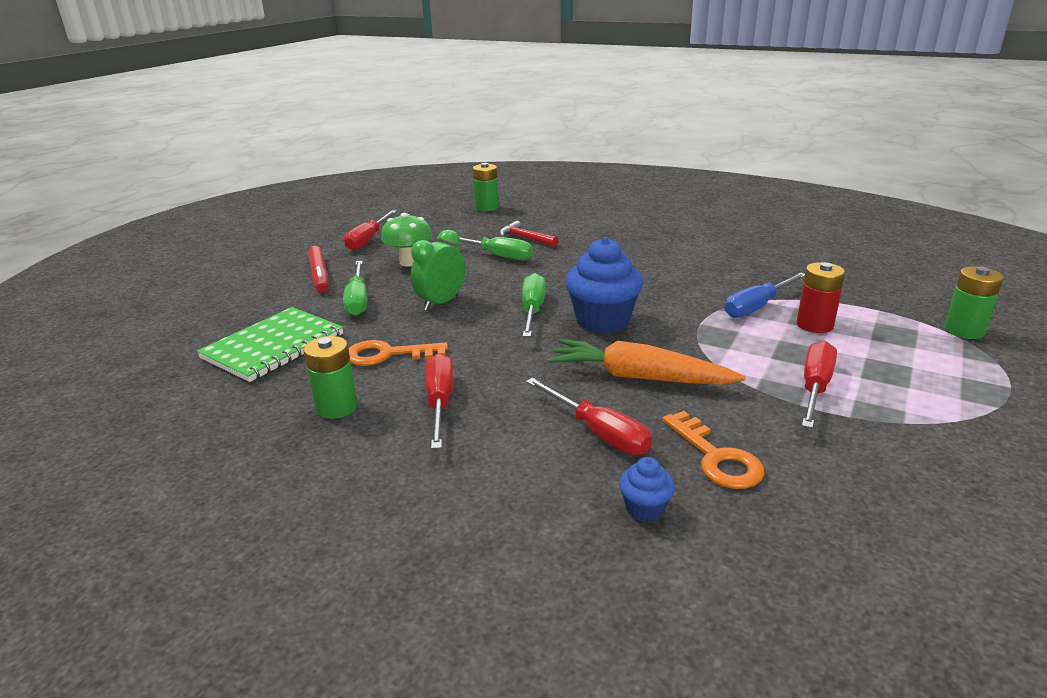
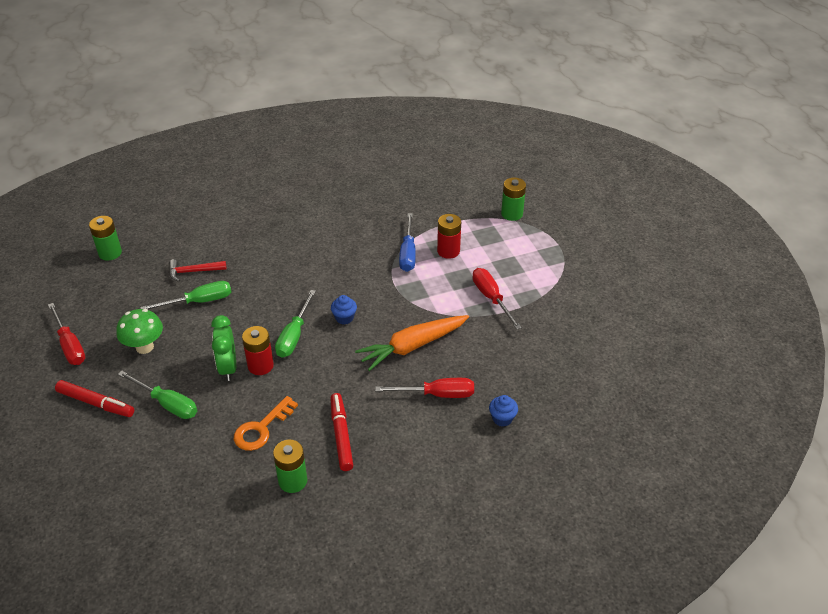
camera: 50 degrees left, 15 degrees up
(273, 346) = (177, 477): green notebook -> none
(440, 402) = (341, 435): red screwdriver -> red marker
(468, 314) = (260, 365): none -> red battery
(532, 310) = (294, 336): green screwdriver -> green screwdriver turned 120 degrees counterclockwise
(602, 321) = (344, 318): blue cupcake -> blue cupcake, size x0.48
(716, 457) = (497, 370): orange key -> none

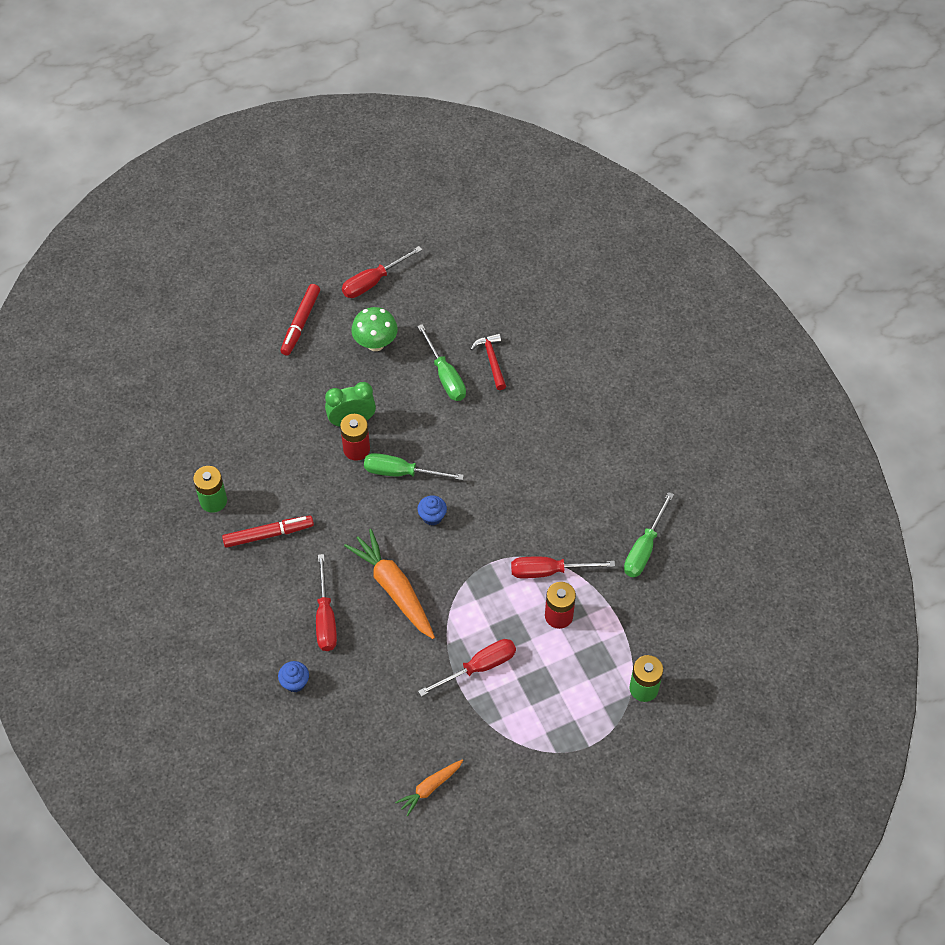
camera: 85 degrees right, 15 degrees up
(110, 253) = (513, 277): green battery -> none
(167, 404) = (302, 380): green screwdriver -> green screwdriver (644, 548)
(261, 428) = (274, 464): orange key -> none
(408, 253) = (549, 571): blue screwdriver -> red screwdriver
(599, 333) = (430, 788): none -> orange carrot

